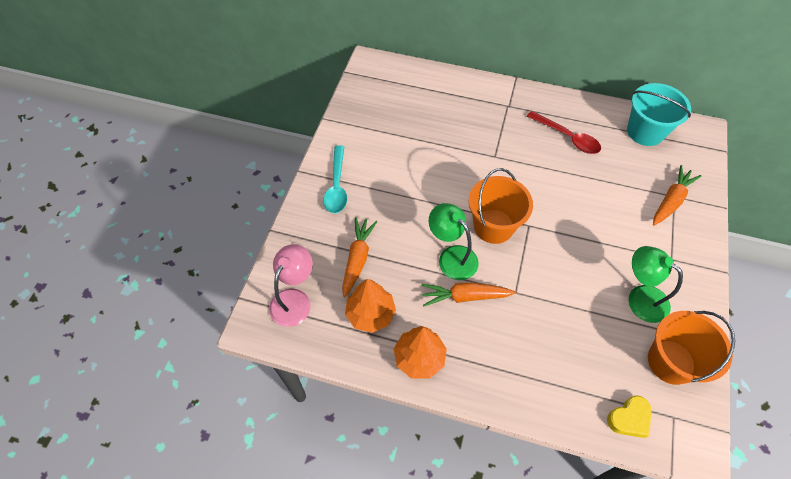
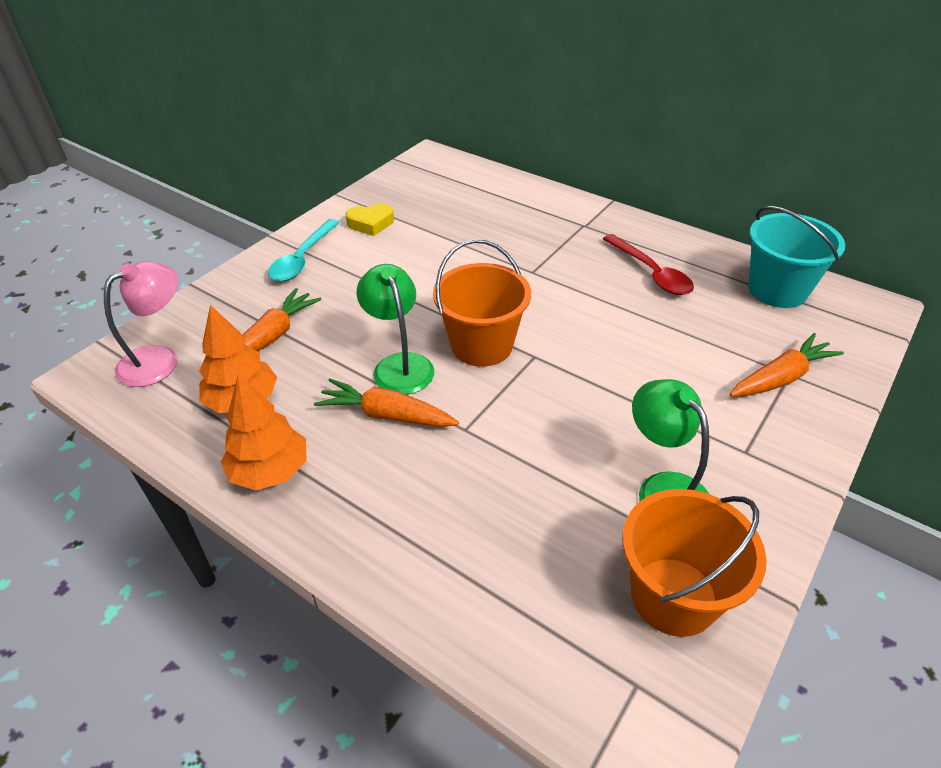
camera: 20 degrees right, 15 degrees down
(629, 418) = (551, 659): yellow heart -> yellow heart (371, 223)

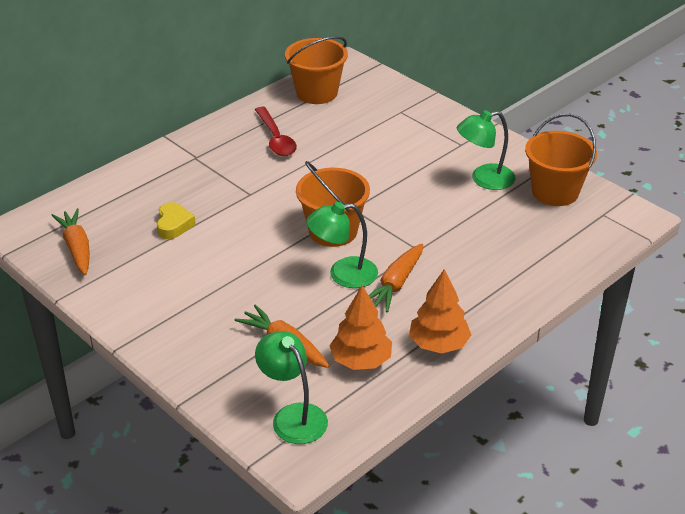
camera: 80 degrees left, 5 degrees down
(159, 359) = (293, 416): pink lamp -> green lamp
(302, 259) = (171, 325): turquoise spoon -> none
(371, 223) = (130, 278): yellow heart -> yellow heart (174, 225)
(651, 273) = (276, 139): red spoon -> red spoon turned 90 degrees clockwise
(777, 290) = (317, 93): turquoise bucket -> orange bucket
(781, 378) = (403, 115): orange carrot -> orange carrot (77, 248)

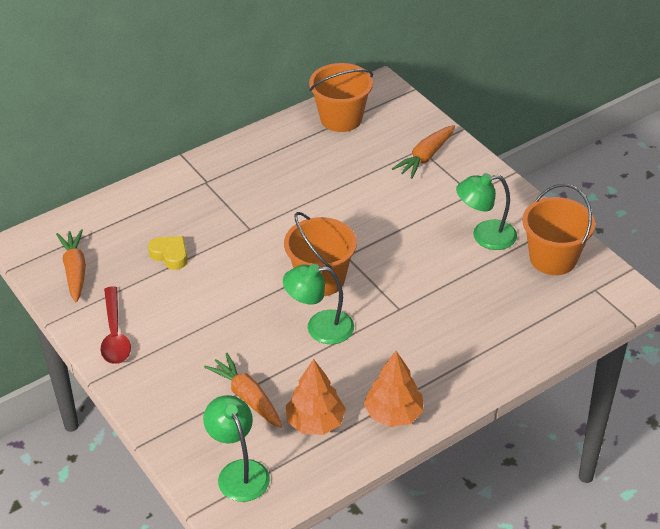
camera: 10 degrees right, 5 degrees up
(174, 225) = (170, 255): yellow heart -> yellow heart turned 60 degrees counterclockwise
(276, 139) = (288, 168): red spoon -> red spoon (115, 334)
(395, 284) = (368, 345): orange carrot -> orange carrot (425, 157)

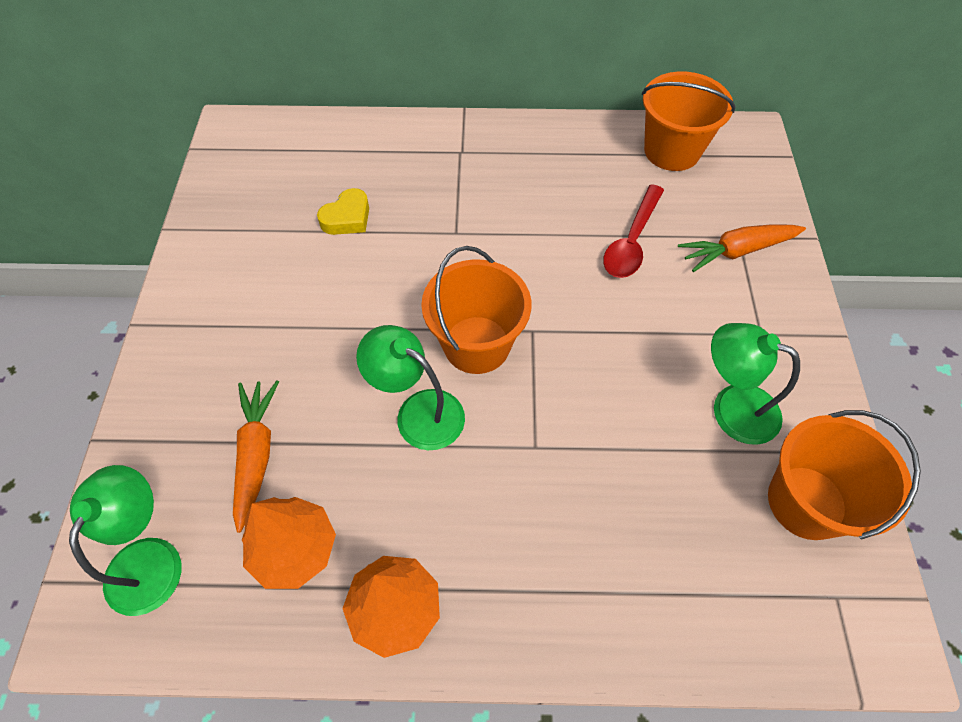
camera: 35 degrees right, 15 degrees up
(75, 270) = (245, 183): orange carrot -> none
(115, 334) = (207, 280): red spoon -> red spoon (631, 241)
(170, 255) = (347, 218): yellow heart -> yellow heart turned 60 degrees clockwise

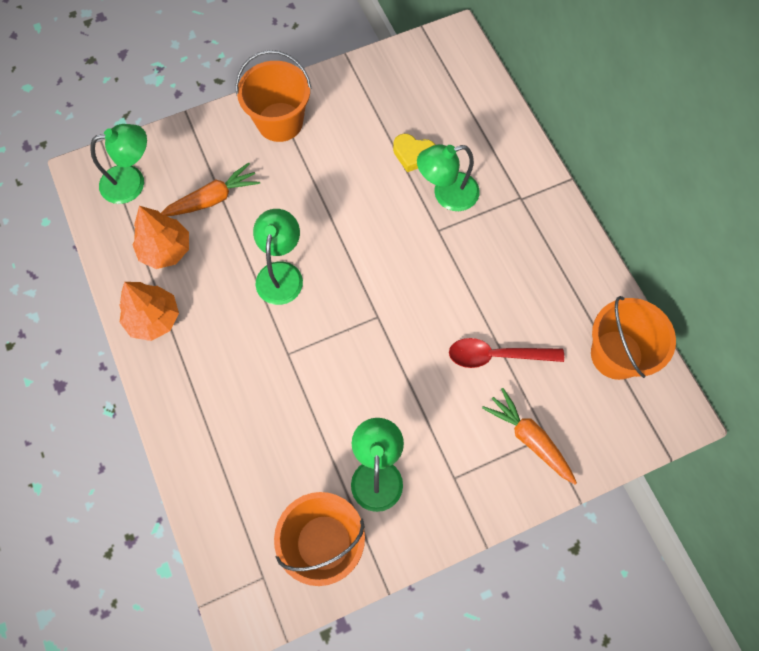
camera: 65 degrees right, 10 degrees up
(417, 208) = (446, 194): none -> green lamp
(477, 344) = (348, 286): orange bucket -> orange bucket (280, 122)

